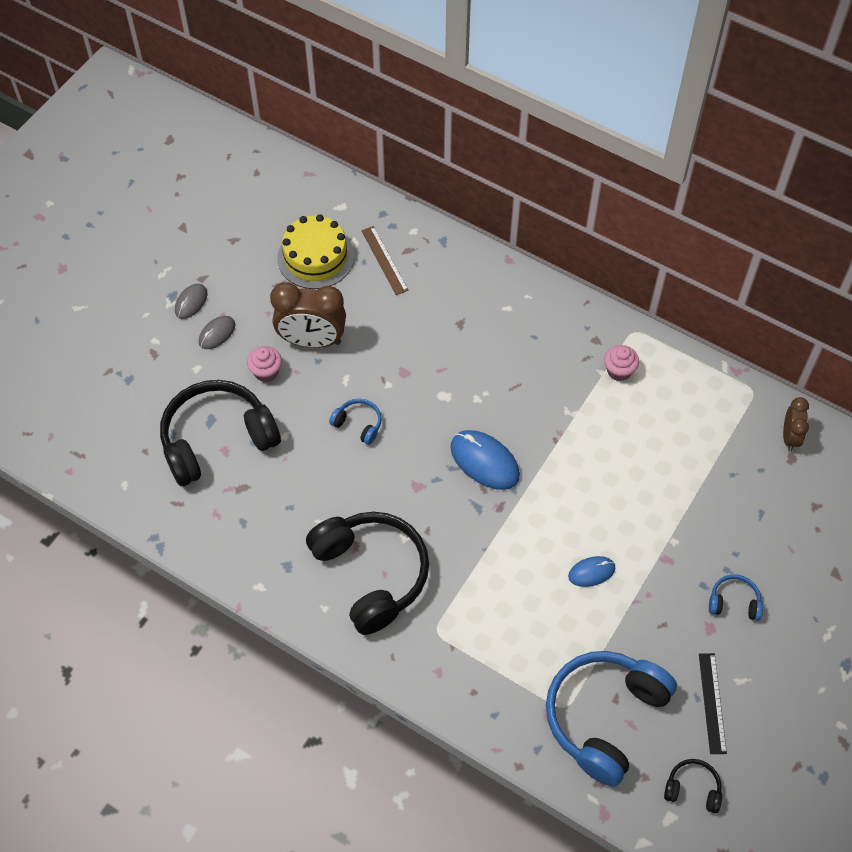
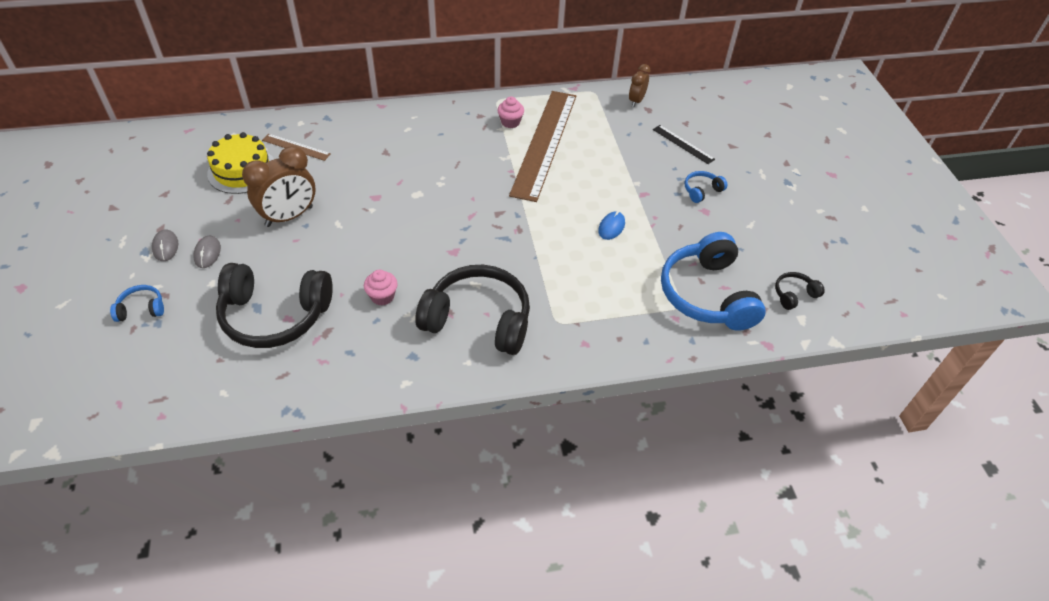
camera: 45 degrees left, 10 degrees down
(217, 440) = (275, 315): black headphones -> black headphones turned 105 degrees counterclockwise
(266, 372) = (272, 253): pink cupcake -> pink cupcake (382, 296)
(358, 424) = (374, 242): blue headphones -> blue headphones (141, 309)
(484, 461) = (482, 212): blue mouse -> none
(628, 422) = (544, 143): none -> brown ruler
(712, 703) = (750, 245): black ruler -> black ruler (683, 144)
(790, 437) = (636, 101): brown clock -> brown clock turned 120 degrees counterclockwise

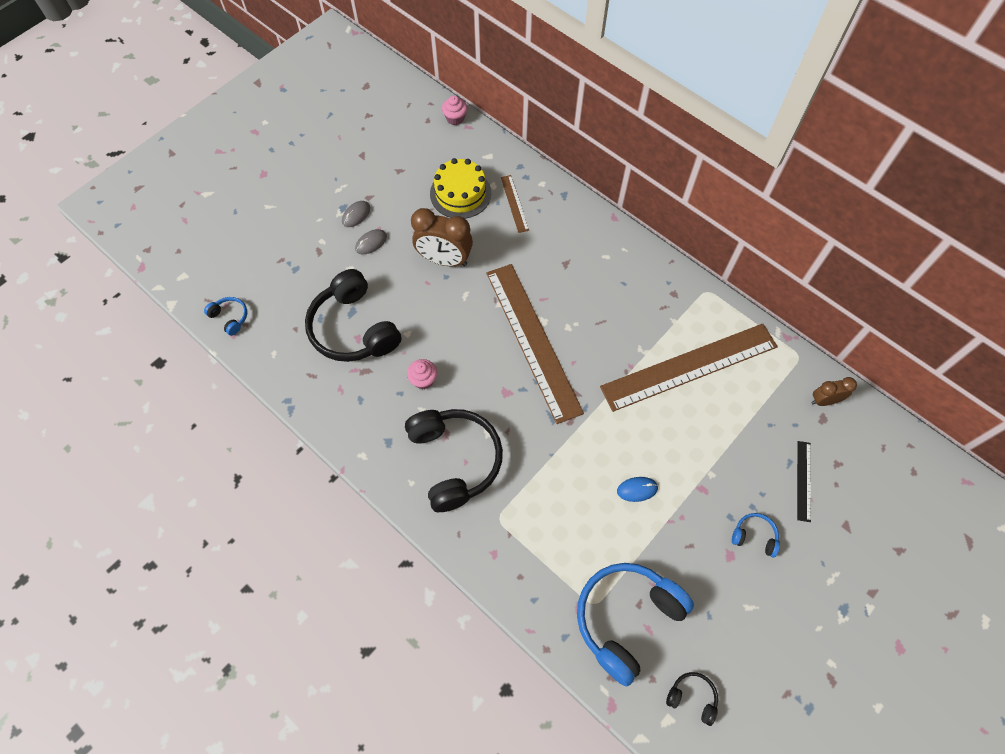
camera: 55 degrees right, 15 degrees up
(141, 309) = (298, 250): blue headphones -> blue headphones (230, 317)
(427, 209) = (533, 340): none -> brown ruler
(510, 122) = (689, 322): pink cupcake -> pink cupcake (455, 118)

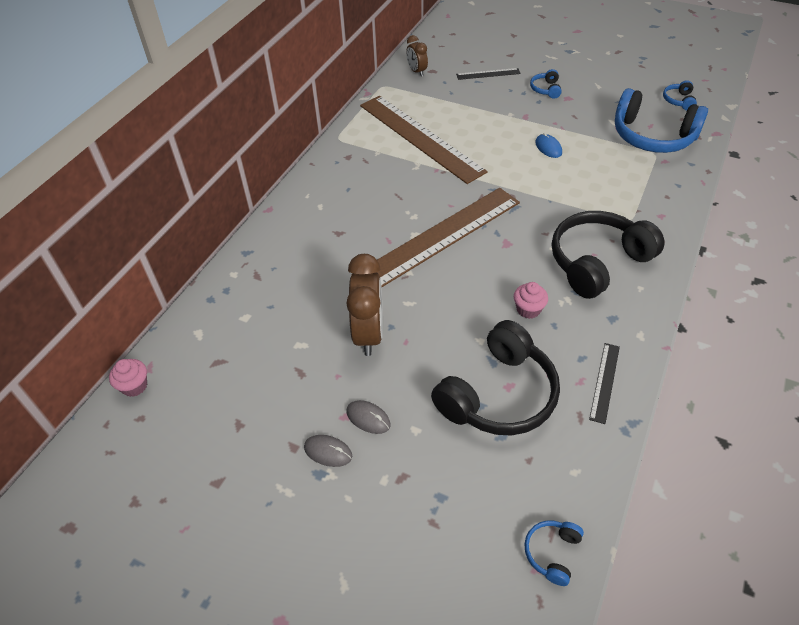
camera: 105 degrees left, 15 degrees down
(332, 406) = (604, 382): none -> black ruler
(460, 193) = (264, 345): yellow cake -> none
(514, 203) = (268, 291): brown ruler -> none
(692, 697) = (678, 100): black headphones -> blue headphones

